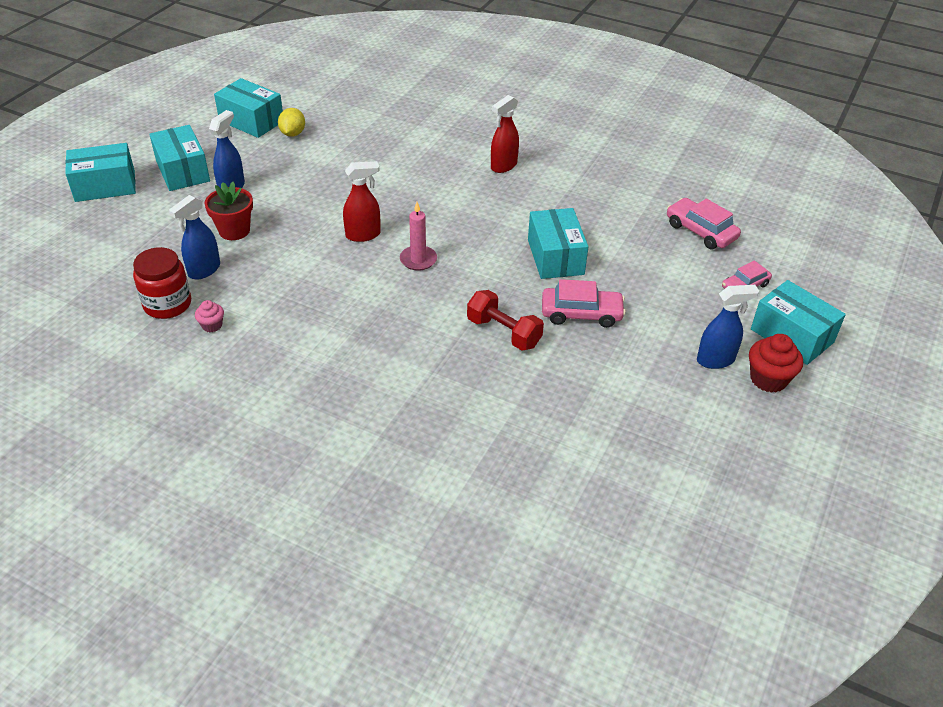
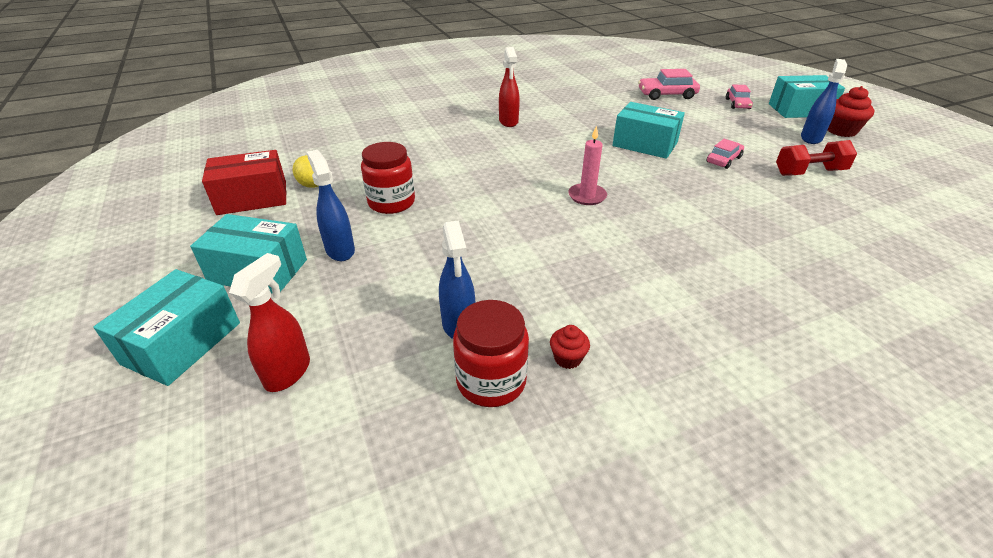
camera: 50 degrees left, 5 degrees down
(212, 325) = (567, 358): pink cupcake -> red cupcake
(234, 230) = (415, 276): red flower pot -> none
(251, 121) = (252, 198): turquoise box -> red box
(307, 177) = (391, 202): none -> red jar
(363, 235) = (519, 208): red spray bottle -> red spray bottle (288, 372)
(503, 332) = (722, 196): red dumbbell -> red dumbbell (809, 172)
(581, 314) = (723, 160): pink car -> pink car, size x0.66

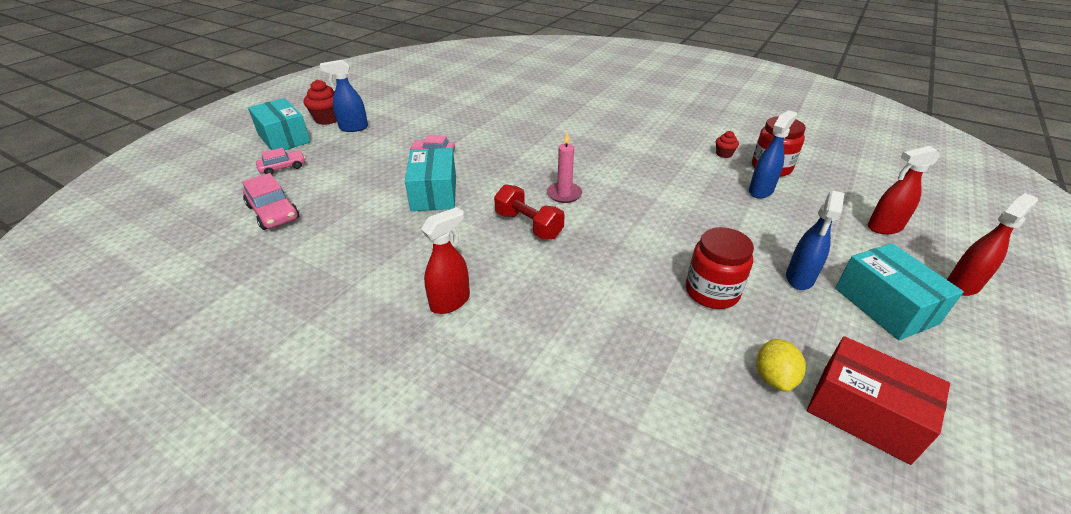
camera: 125 degrees left, 0 degrees up
(182, 343) = (963, 285): turquoise box -> red spray bottle
(809, 172) = (424, 123): red dumbbell -> red dumbbell (528, 225)

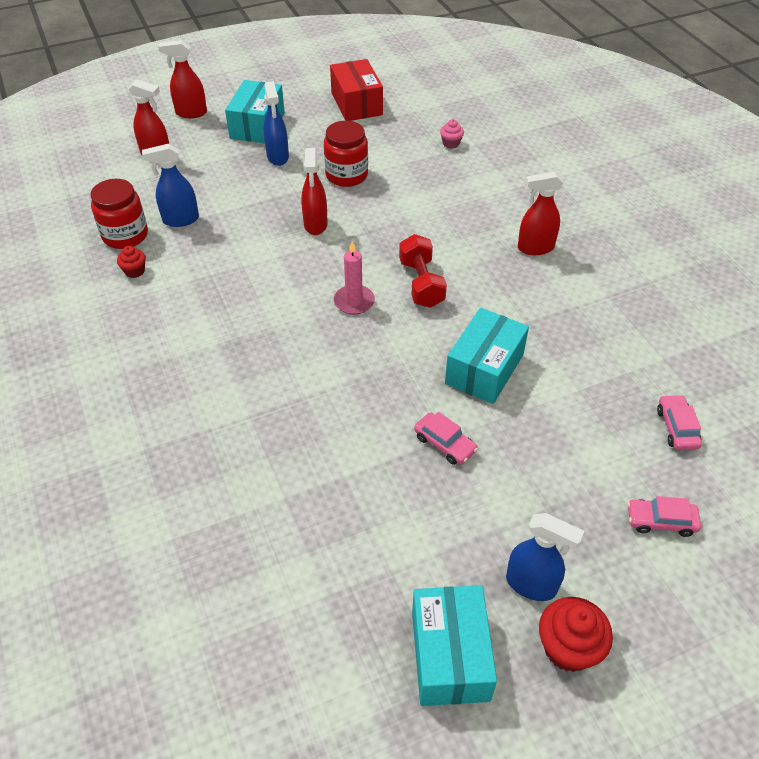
camera: 145 degrees left, 10 degrees up
(273, 212) = (677, 428): pink car -> pink car, size x0.66
(284, 138) = (654, 616): turquoise box -> turquoise box (449, 655)
(665, 232) = (315, 225): none -> red spray bottle
(666, 408) = (451, 143): none -> pink cupcake
(773, 377) = (377, 130): yellow lemon -> none
(799, 278) = (278, 157): blue spray bottle -> blue spray bottle turned 105 degrees clockwise

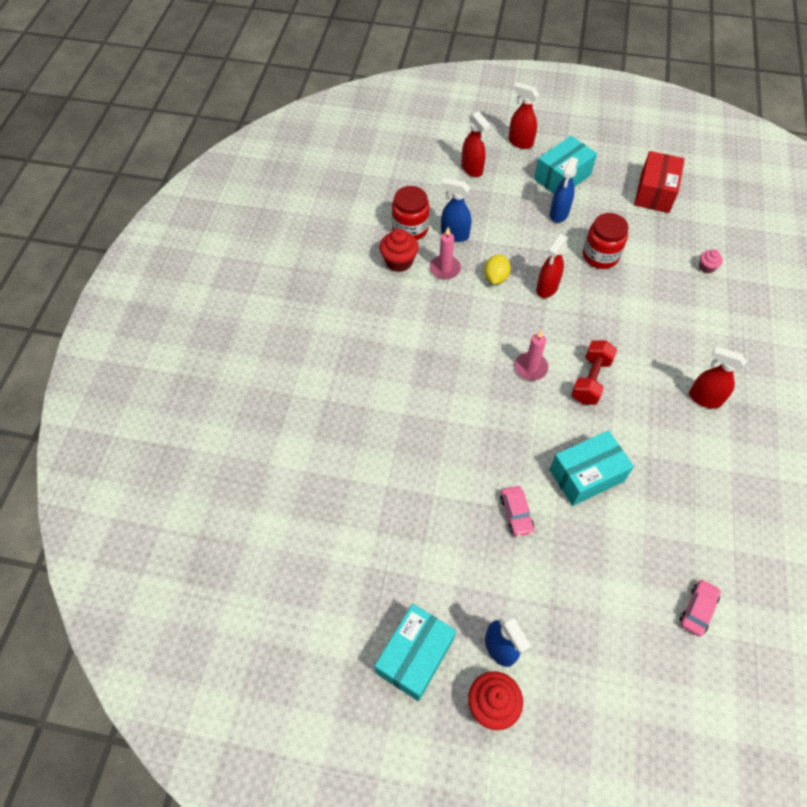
camera: 35 degrees right, 10 degrees up
(135, 271) = (399, 262): red cupcake -> red cupcake, size x1.77
(193, 255) = (445, 269): none -> pink candle
(255, 239) = (495, 277): none -> yellow lemon
(660, 521) = (626, 667): pink car -> none

